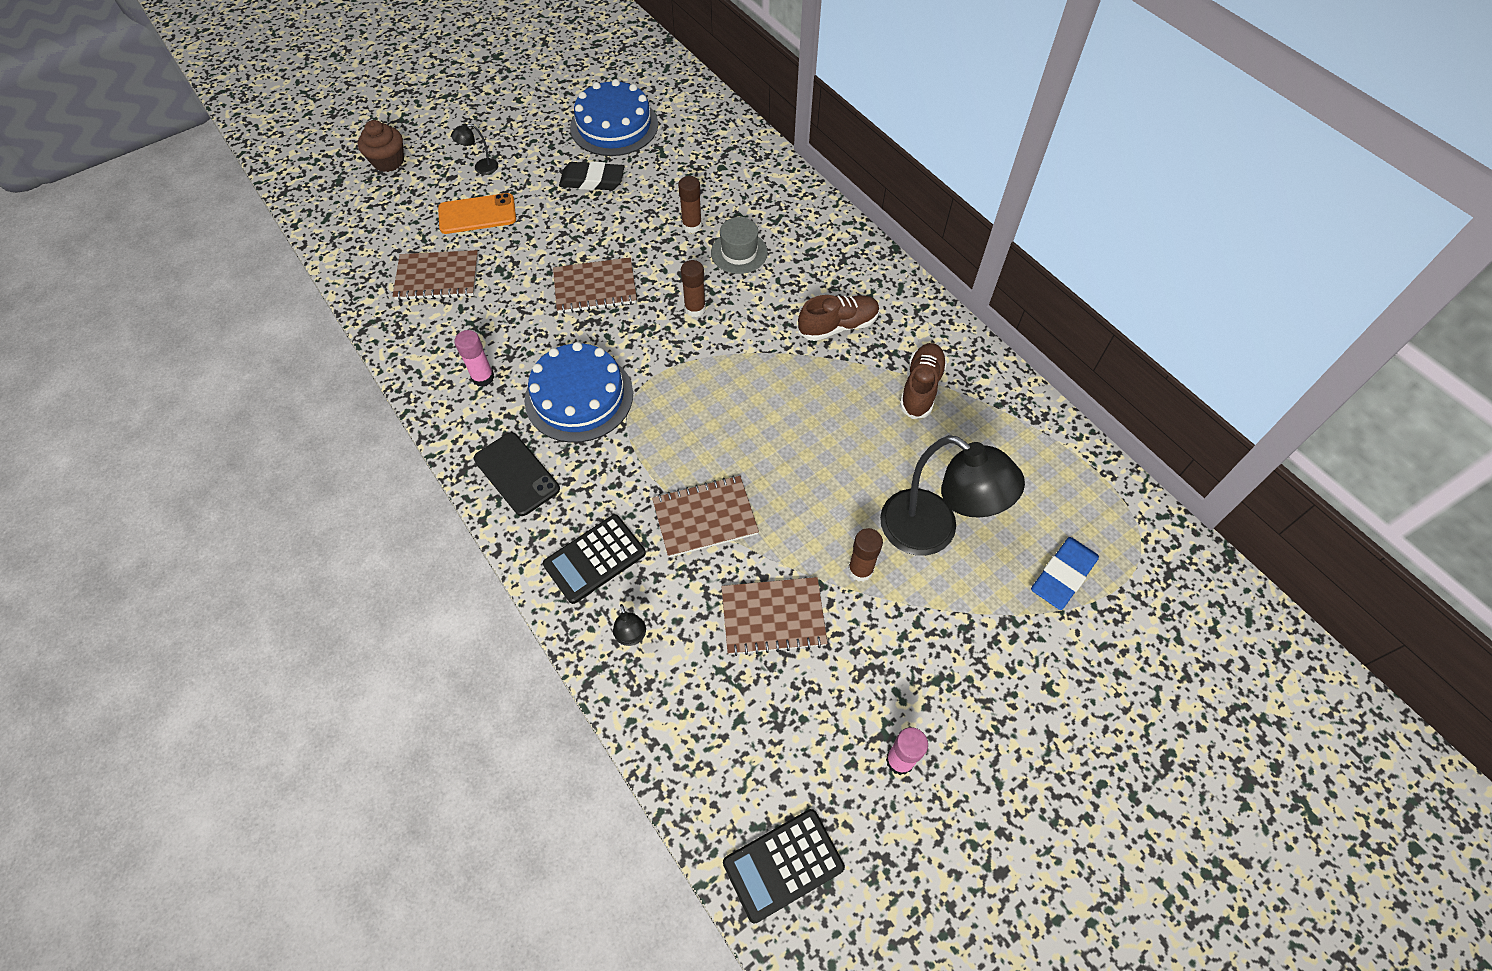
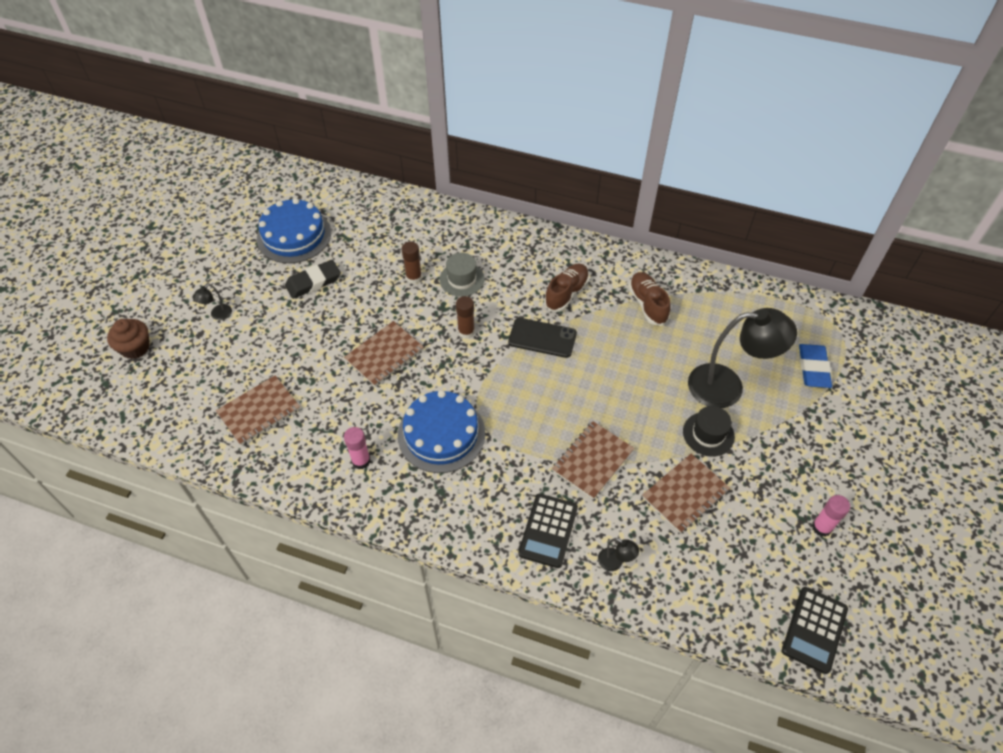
camera: 35 degrees left, 5 degrees down
(477, 214) = (247, 350): orange phone -> none
(517, 474) = (446, 510): black phone -> black phone (542, 338)
(860, 570) = (708, 434): brown glue stick -> black hat

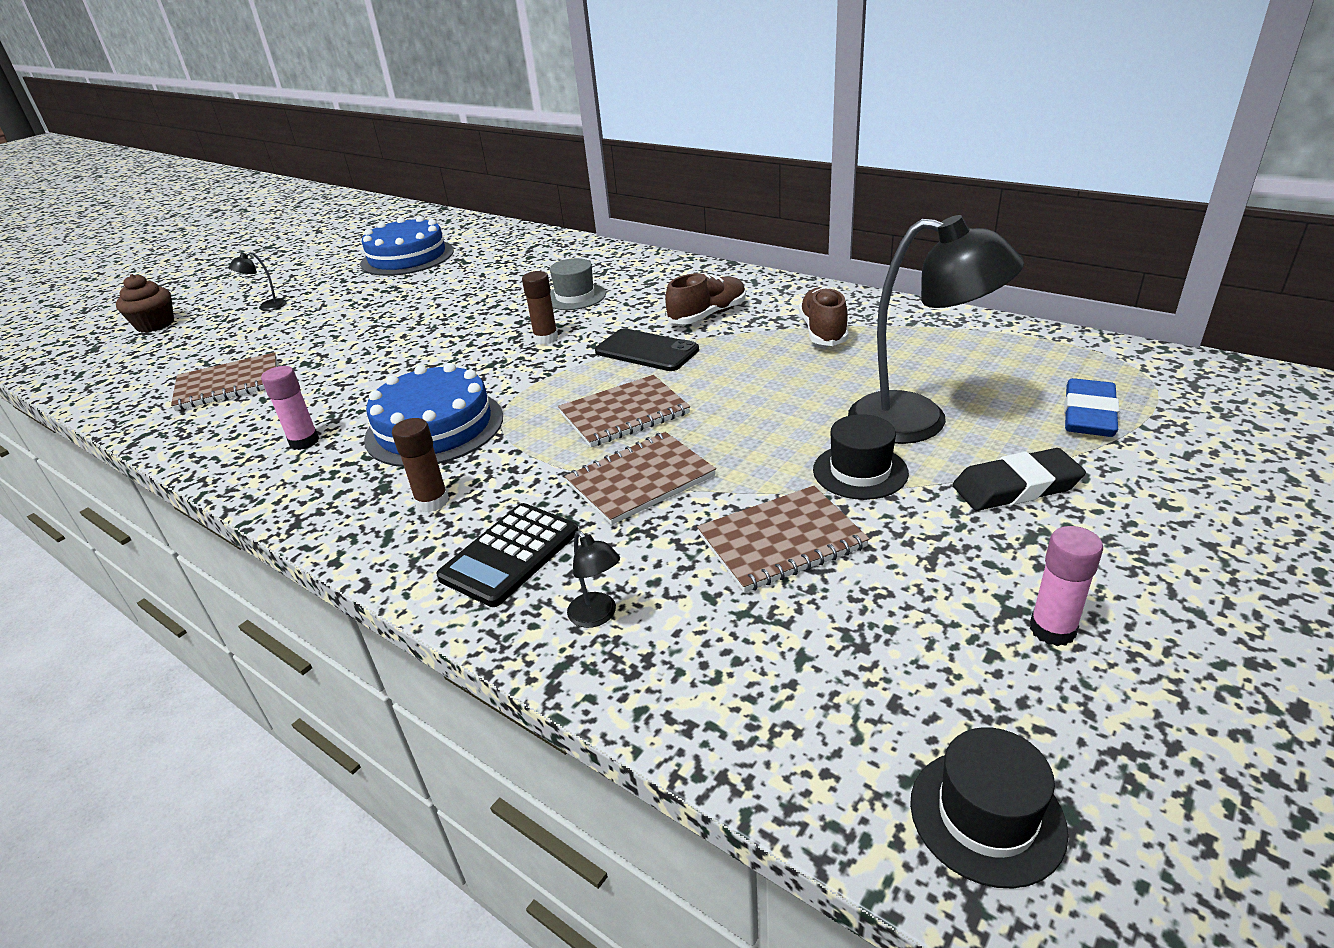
camera: 20 degrees right, 20 degrees down
(313, 282) = (396, 290): black eraser -> black eraser (1016, 487)
(384, 355) = (425, 350): brown notebook -> brown notebook (624, 414)
(414, 277) = (516, 292): brown glue stick -> brown glue stick (432, 502)
(814, 630) = (986, 816): black calculator -> black hat

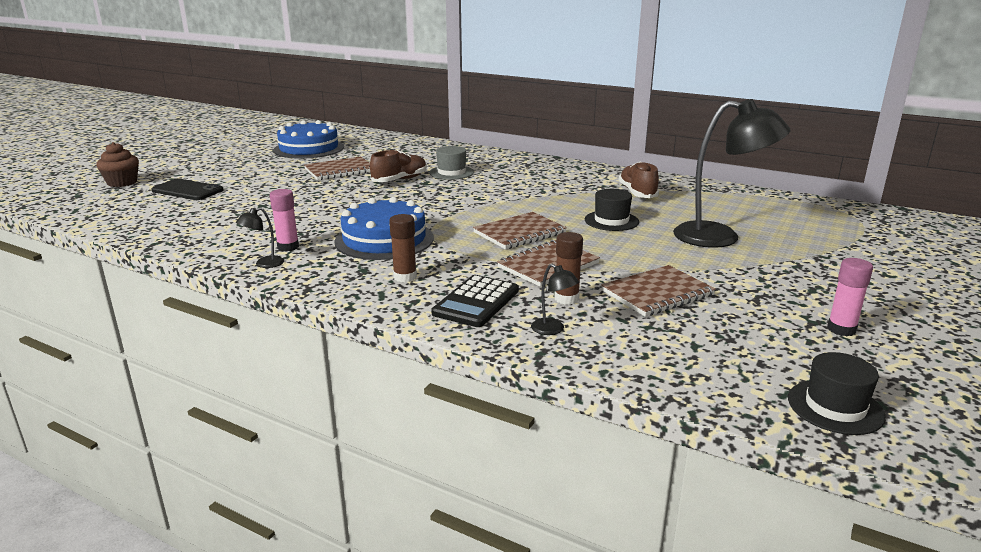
camera: 10 degrees left, 10 degrees down
(228, 384) = (206, 216): brown notebook -> brown notebook (340, 170)
(267, 307) = (210, 174): black lamp -> black lamp (264, 264)
(546, 339) = (442, 194): brown glue stick -> brown glue stick (566, 298)
(647, 351) = (519, 201): black phone -> black phone (187, 190)
(707, 315) = (553, 184): brown shoe -> brown shoe (399, 180)
(860, 471) = (693, 260): black hat -> black hat (611, 221)
(1016, 487) = (794, 267): black eraser -> none
(1088, 414) = (825, 234): blue eraser -> none

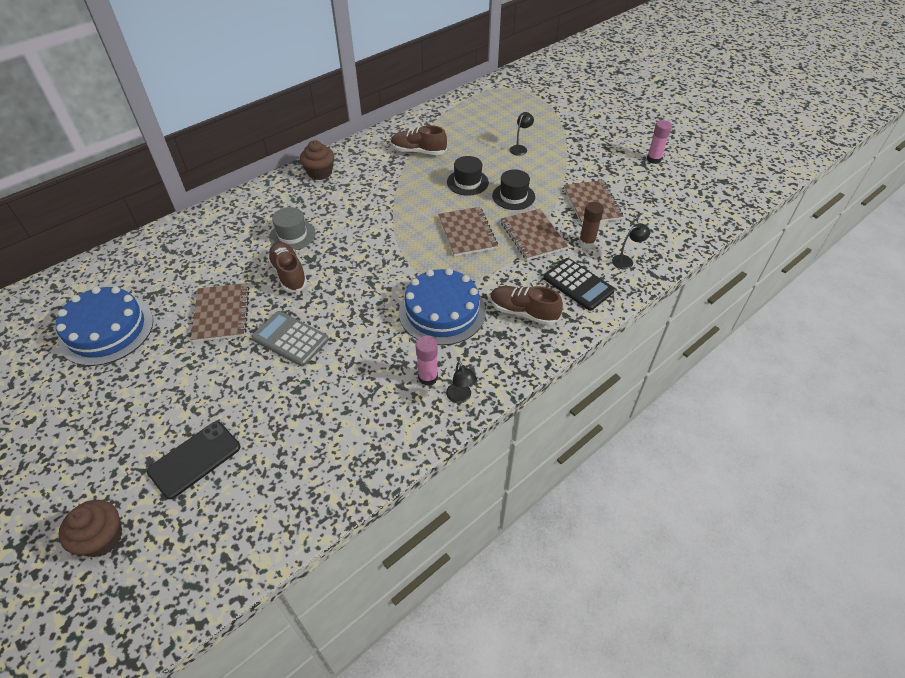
camera: 70 degrees left, 25 degrees up
(320, 193) = (290, 339): none -> grey calculator
(405, 277) = (523, 312): brown glue stick -> brown shoe
(550, 166) = (320, 173): none -> brown cupcake
(720, 237) = (520, 148): black lamp -> black lamp, size x0.40
(835, 407) = (723, 194): black hat -> black hat (513, 196)

